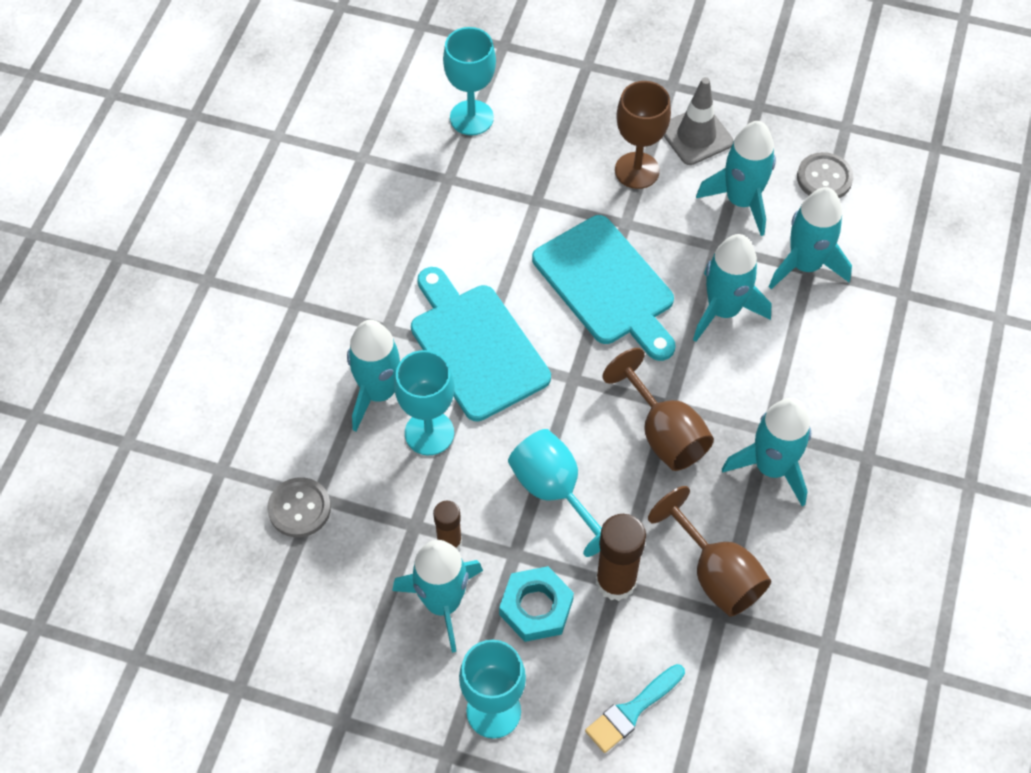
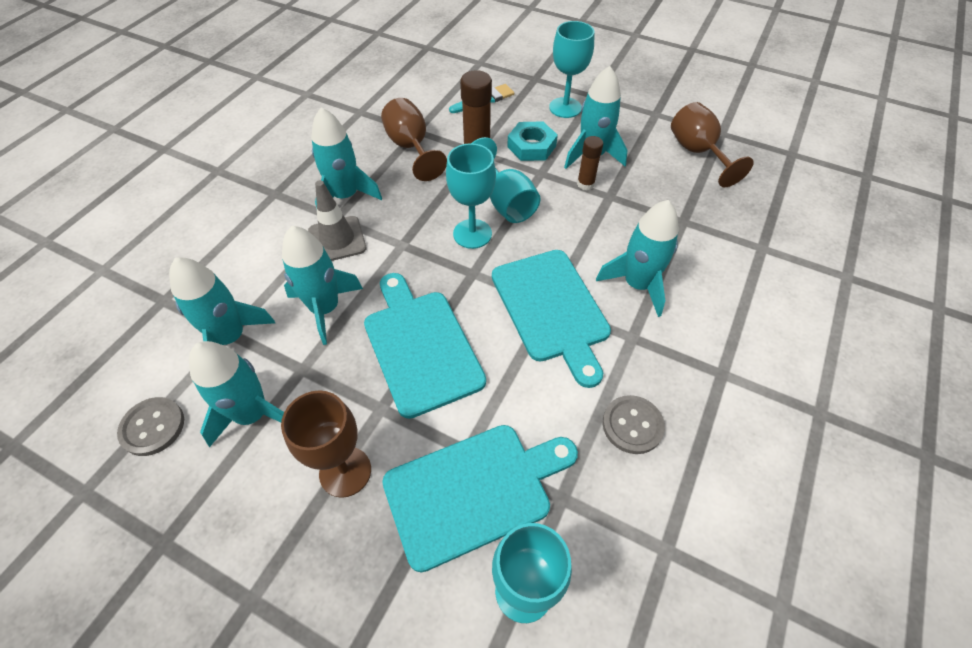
camera: 170 degrees left, 5 degrees down
(299, 508) = (695, 215): grey button -> grey button (632, 425)
(429, 433) = (596, 250): turquoise goblet -> turquoise goblet (472, 234)
(523, 173) = (474, 491): none -> turquoise cutting board
(664, 433) = (414, 226): brown goblet -> brown goblet (697, 153)
(696, 136) = (258, 509): grey traffic cone -> grey traffic cone (337, 239)

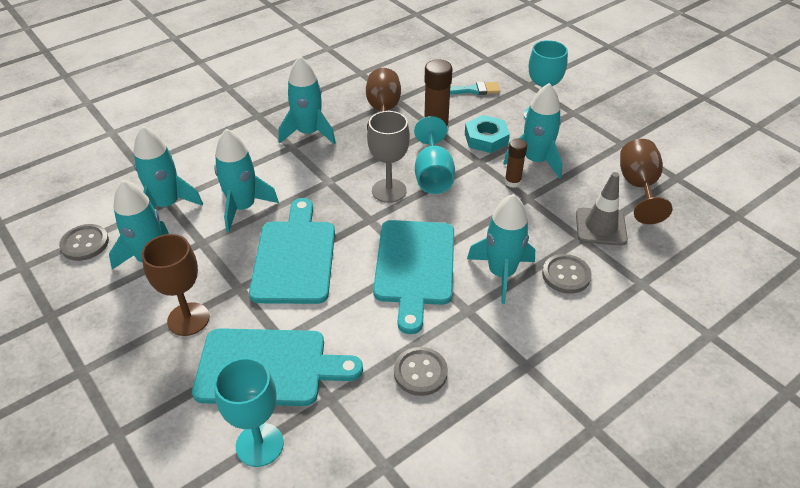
camera: 25 degrees right, 10 degrees down
(337, 239) = (282, 162): grey traffic cone -> grey traffic cone (600, 227)
(472, 234) = (389, 191): turquoise goblet -> grey goblet
(695, 264) = (566, 275): none -> grey button

